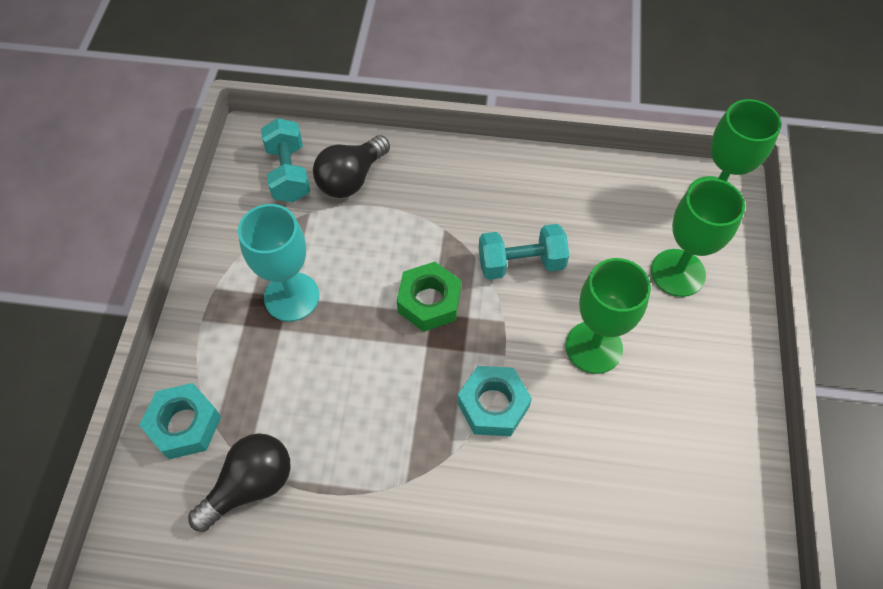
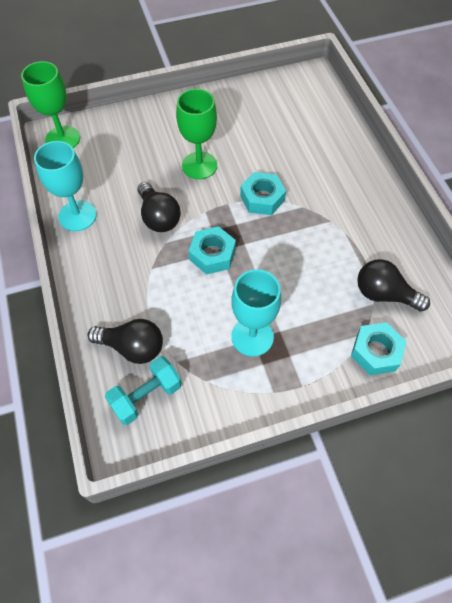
camera: 115 degrees left, 0 degrees up
(429, 302) = (212, 254): green nut -> turquoise nut
(521, 263) = (158, 217): turquoise dumbbell -> black light bulb
(564, 179) = (77, 216): none -> turquoise goblet
(677, 273) = (128, 142): green goblet -> none

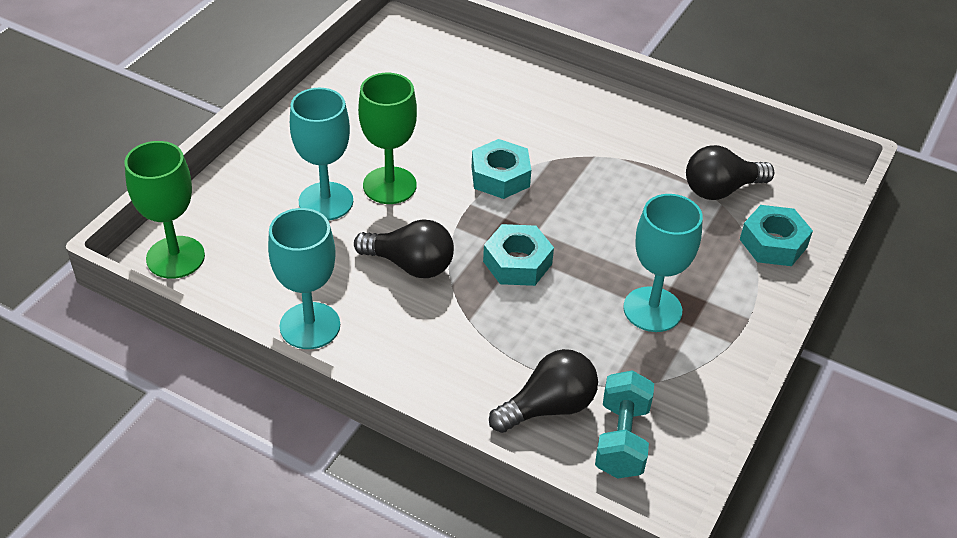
camera: 45 degrees left, 15 degrees down
(159, 154) = (326, 201): none -> turquoise goblet

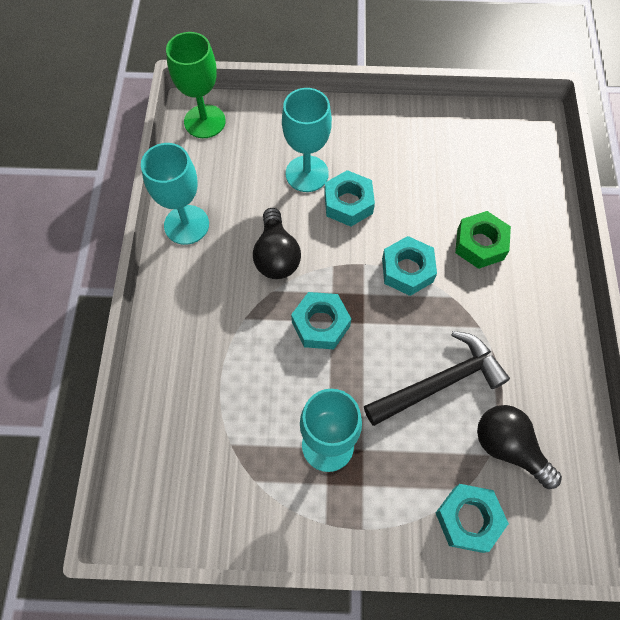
camera: 65 degrees right, 20 degrees up
(389, 185) = (348, 203): green goblet -> turquoise nut
(508, 118) = (480, 244): none -> green nut
(548, 407) = (188, 409): black light bulb -> none
(621, 439) = (182, 474): turquoise dumbbell -> none
(633, 205) = (439, 382): none -> black hammer

